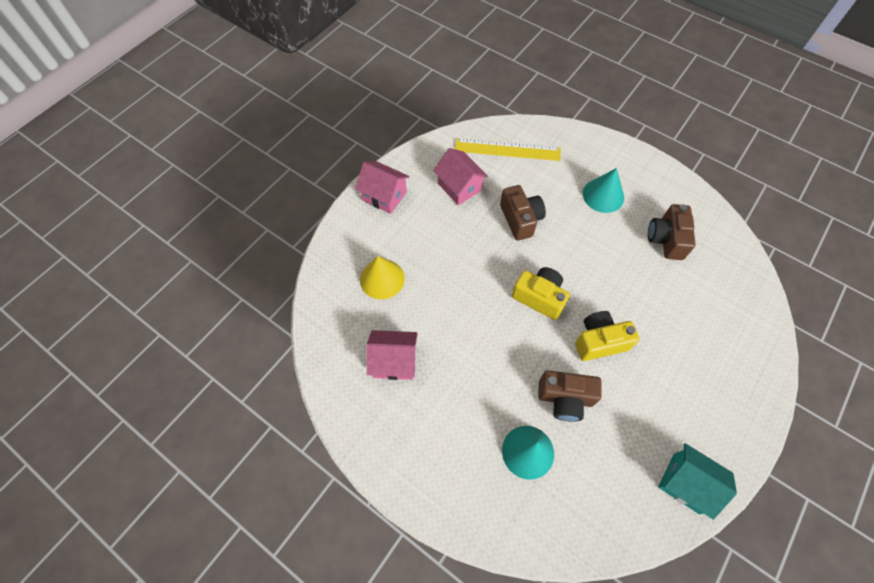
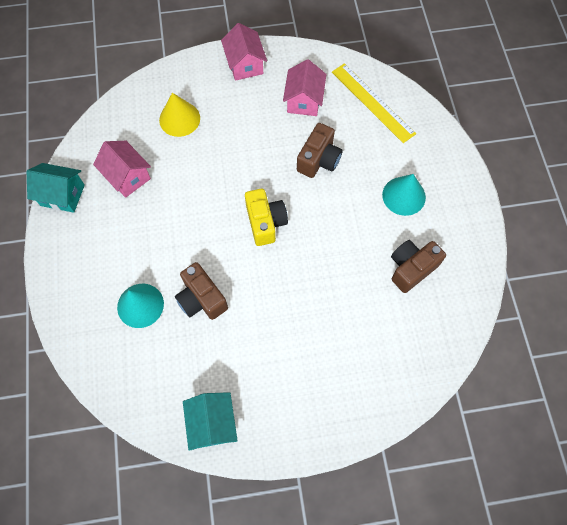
camera: 45 degrees right, 5 degrees up
(357, 428) = (62, 195): none -> turquoise house
(599, 341) = (270, 287): yellow camera -> none

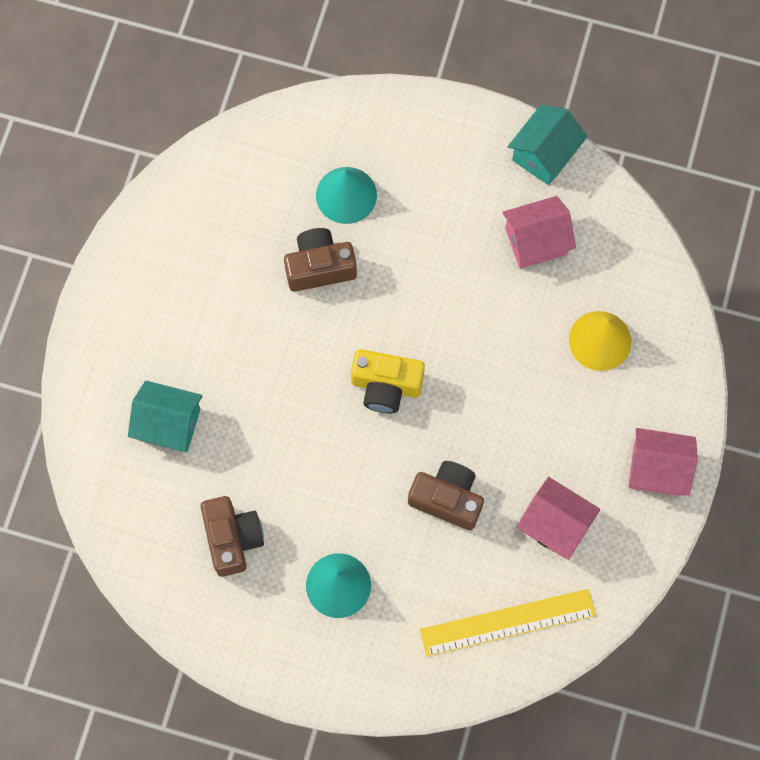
camera: 115 degrees right, 5 degrees up
(212, 423) = (166, 221): turquoise house -> turquoise house (169, 424)
(319, 160) = (447, 499): brown camera -> brown camera turned 150 degrees clockwise

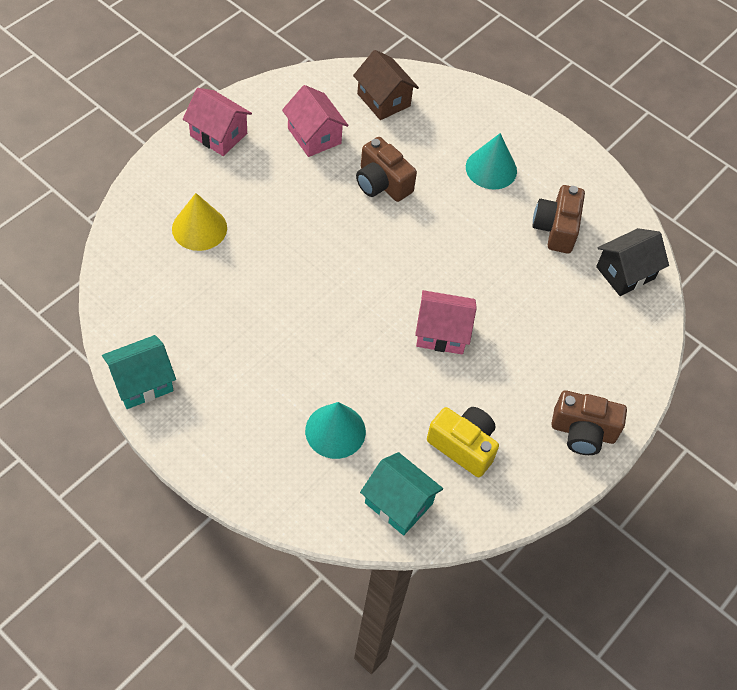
camera: 160 degrees left, 15 degrees down
(136, 518) = (625, 273): none -> black house
(169, 424) = (573, 324): turquoise house -> turquoise house (398, 503)
(319, 267) = (391, 383): brown camera -> brown camera (583, 432)
(386, 386) = (385, 273): yellow camera -> yellow camera (463, 446)
(507, 622) = (383, 100): yellow ruler -> brown house
(536, 241) = (198, 319): pink house -> pink house (442, 333)

